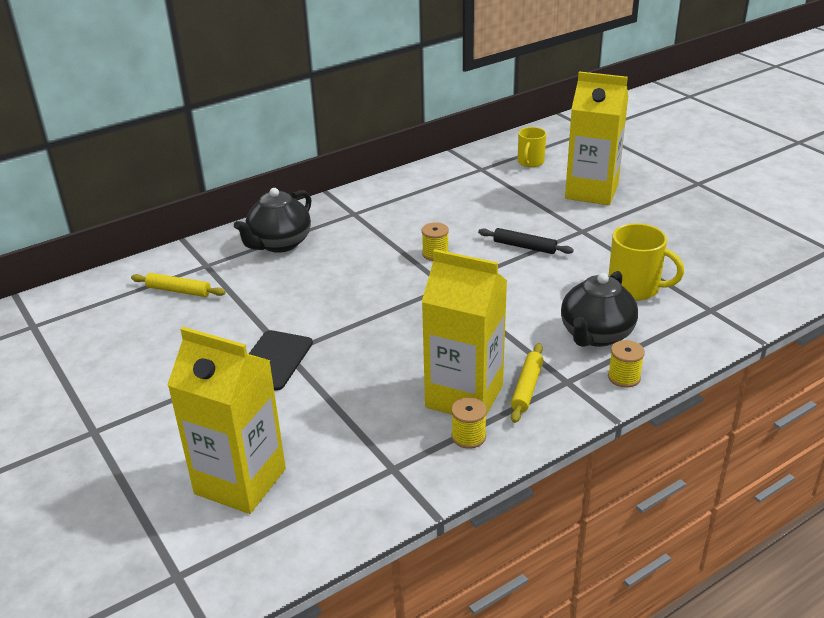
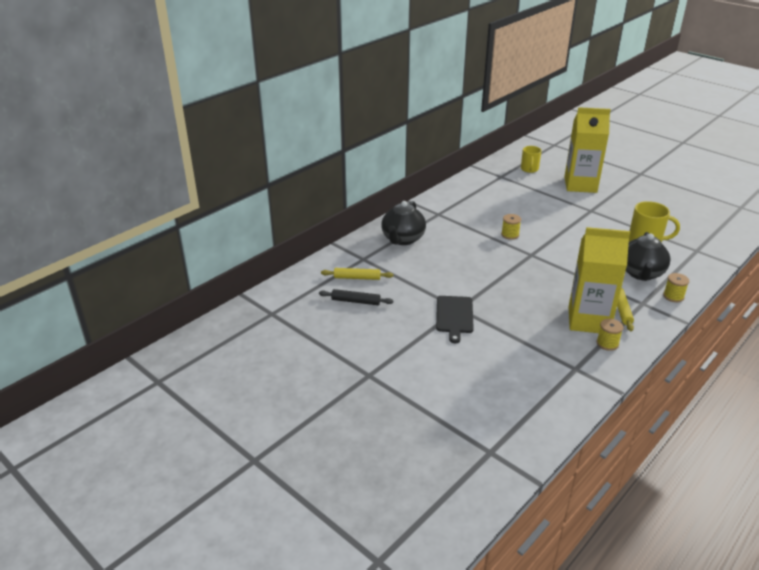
camera: 15 degrees left, 0 degrees up
(240, 481) = (488, 390): yellow carton -> none
(524, 246) = (562, 224): black rolling pin -> black rolling pin (355, 301)

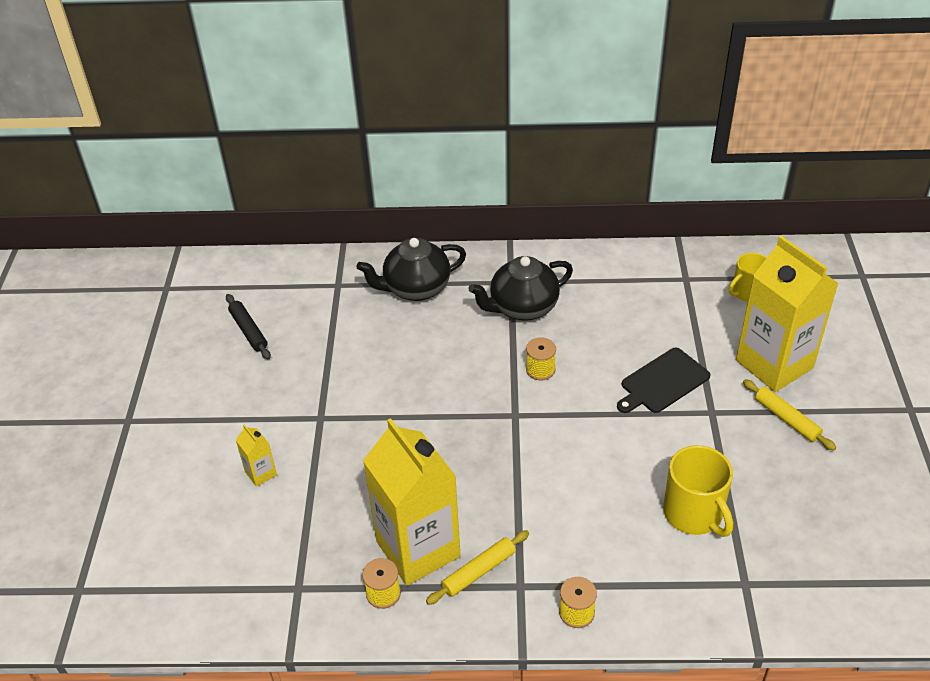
camera: 50 degrees right, 10 degrees up
(357, 278) = (294, 304): yellow rolling pin -> yellow rolling pin (786, 419)
(454, 316) = (300, 423): black cutting board -> black cutting board (663, 382)
(476, 345) = (261, 473): none -> yellow carton
(641, 273) = (598, 549): black teapot -> black teapot (522, 308)

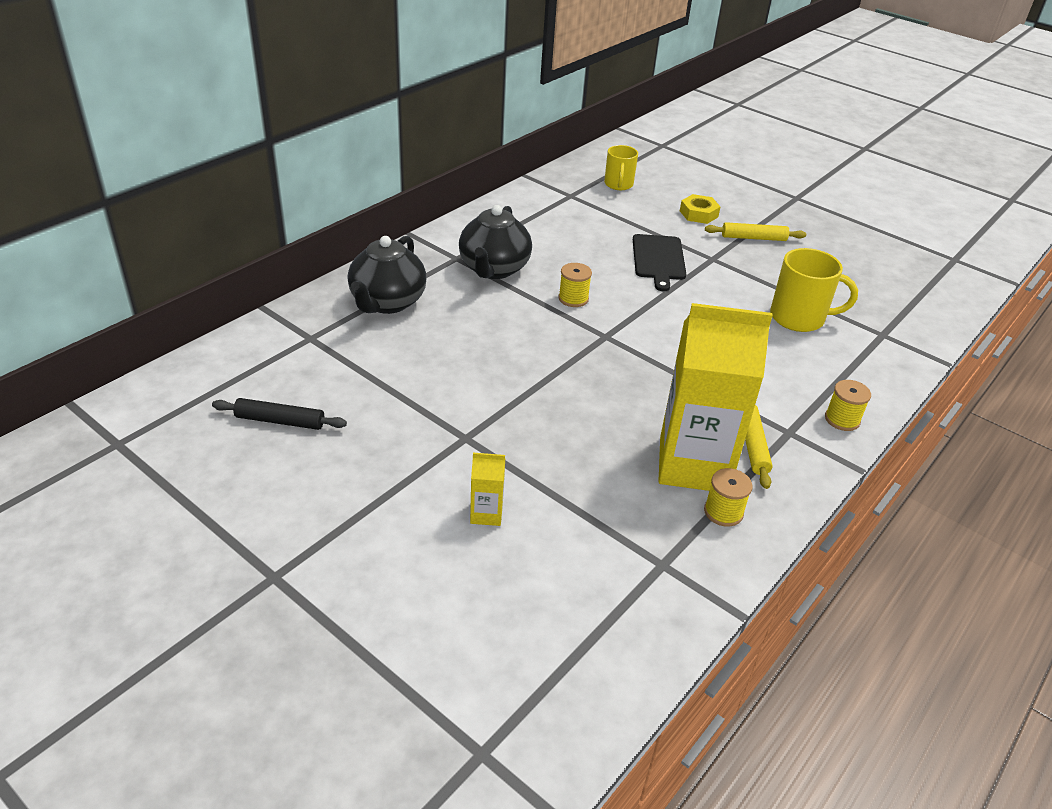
camera: 55 degrees left, 5 degrees down
(774, 364) = (698, 214): yellow carton -> yellow nut

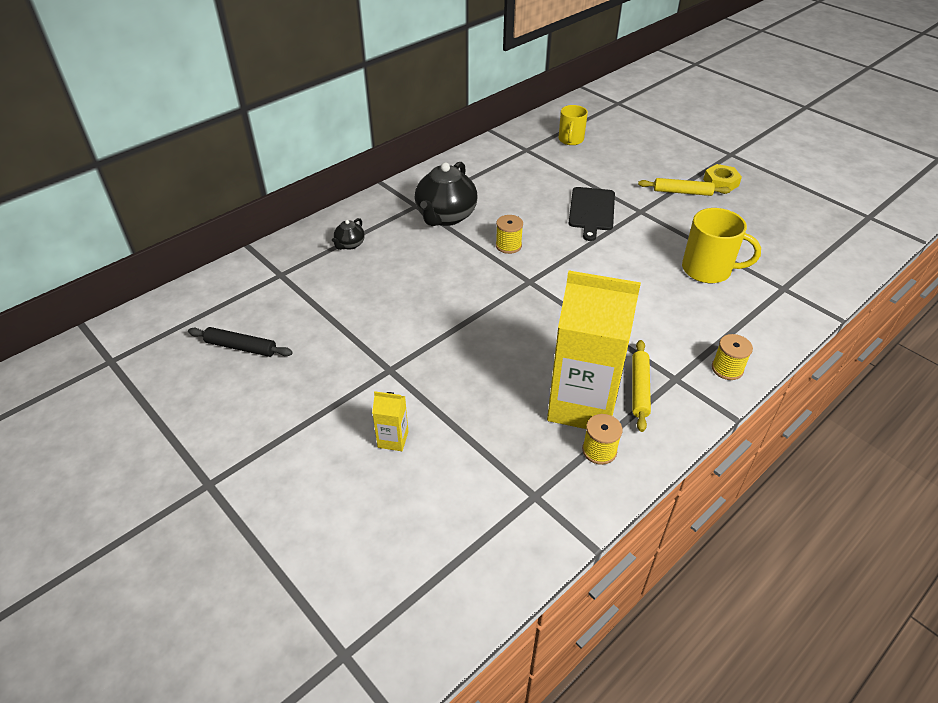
camera: 10 degrees right, 5 degrees up
(387, 302) = (349, 244): black teapot -> black teapot, size x0.47
(698, 214) = (637, 168): yellow nut -> yellow nut (721, 182)

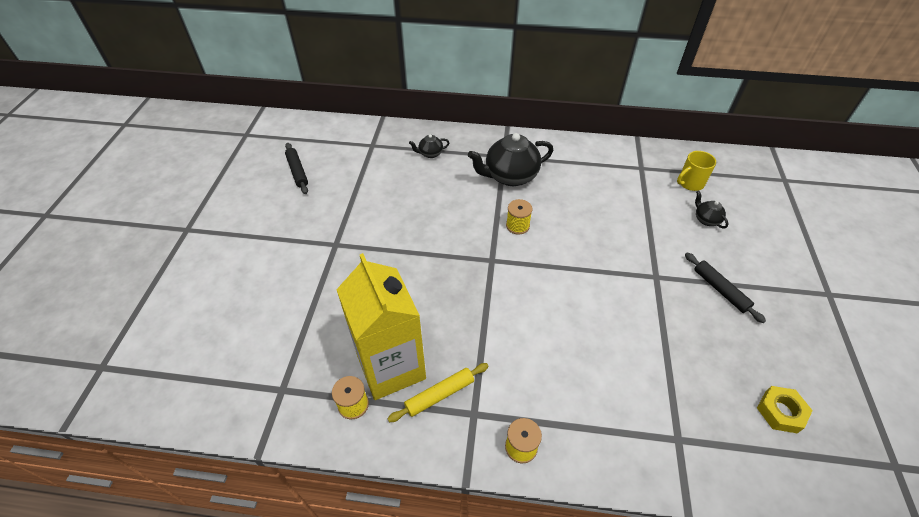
camera: 50 degrees right, 5 degrees up
(393, 439) = (277, 284): yellow carton -> none
(591, 211) = (616, 247): black cutting board -> none
(614, 156) = (706, 219): none -> black teapot
(682, 192) = (720, 290): yellow rolling pin -> black rolling pin
(708, 270) = (635, 365): yellow mug -> none
(721, 182) = (773, 309): yellow nut -> yellow nut (780, 412)

